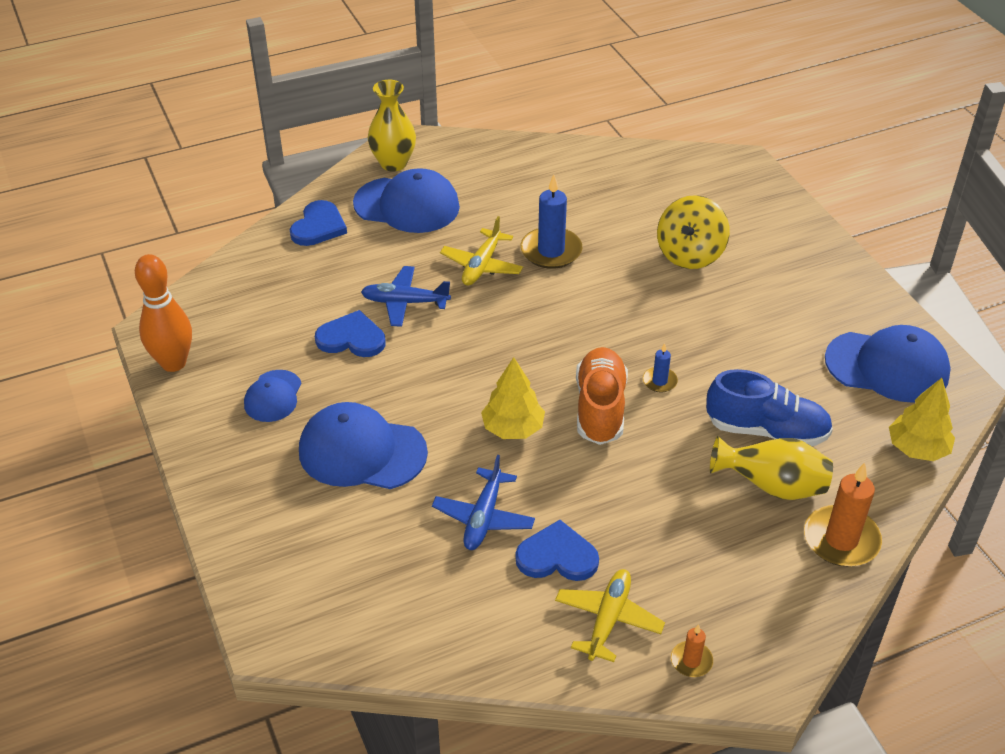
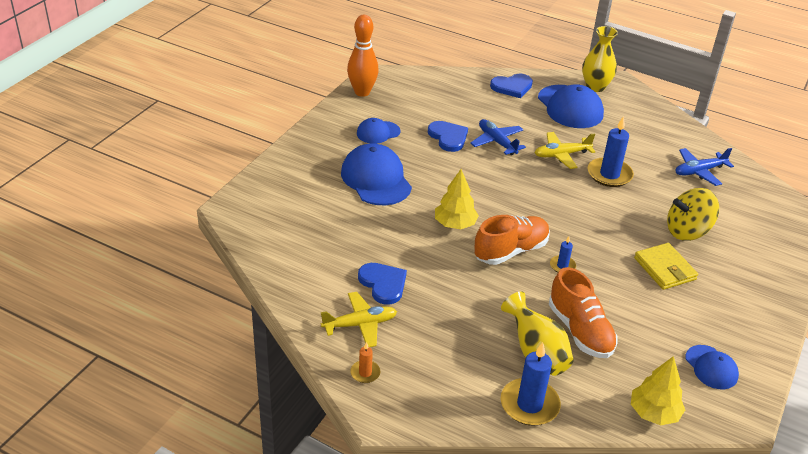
camera: 50 degrees right, 5 degrees down
(483, 517) = (380, 243): blue plane -> blue plane (699, 171)
(729, 307) = (664, 269): none -> yellow wallet
(766, 430) = (580, 331): blue shoe -> orange shoe
(841, 539) = (529, 404): orange candle -> blue candle
(887, 367) = (711, 367): blue cap -> blue cap, size x0.56

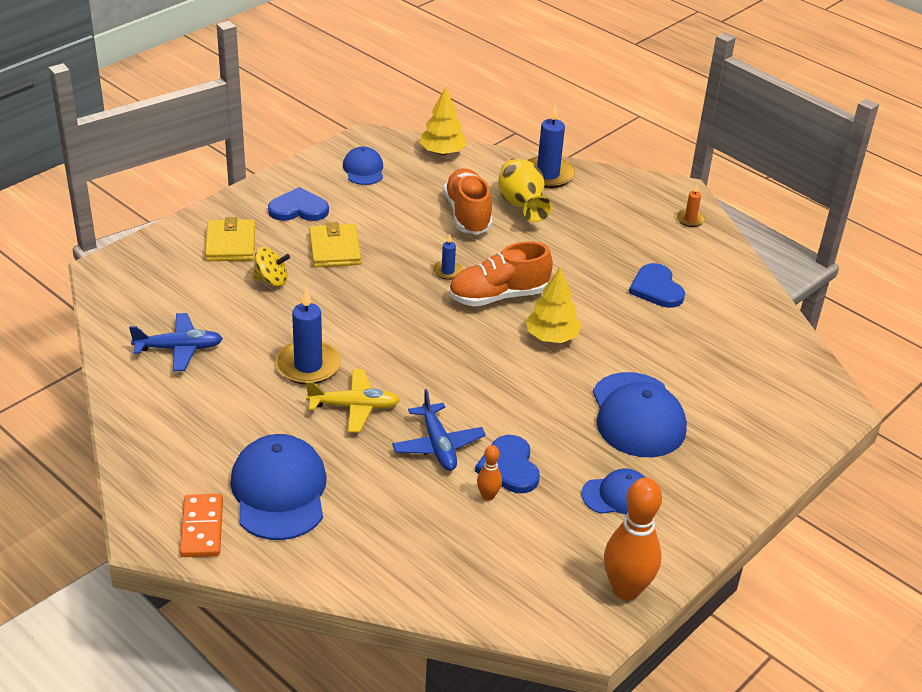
camera: 165 degrees left, 0 degrees up
(360, 324) = (688, 257): yellow plane -> none
(454, 121) = (488, 496): none -> orange bowling pin
(512, 87) = (351, 554): blue heart -> blue heart (298, 209)
(595, 87) = (202, 528): yellow vase -> orange domino
(687, 231) = (271, 280): yellow spinning top -> yellow spinning top, size x0.63
(746, 257) = (230, 244): none -> yellow wallet

